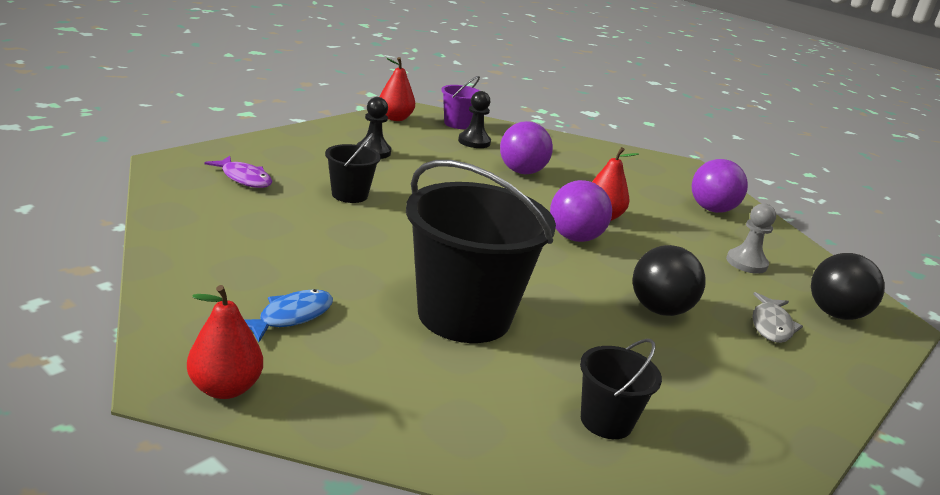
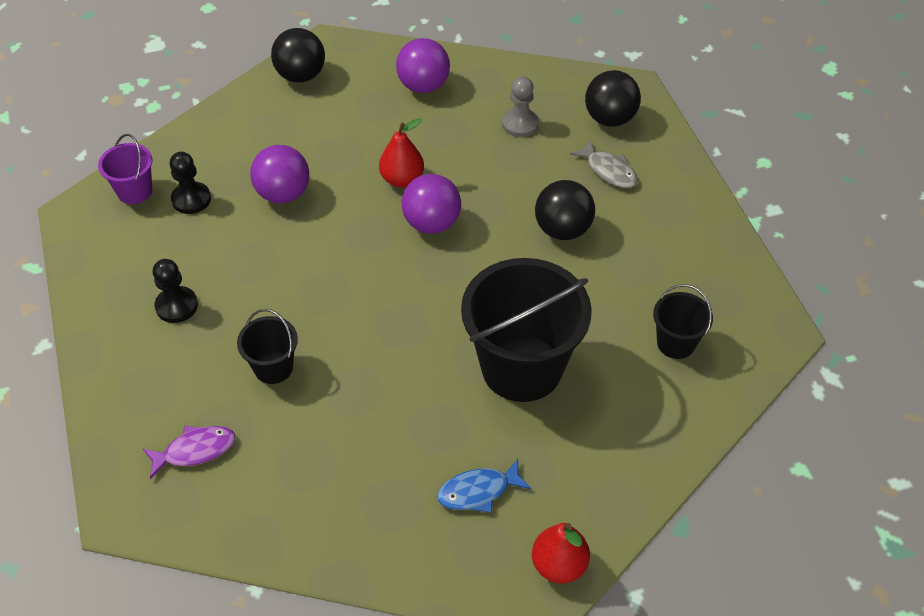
camera: 55 degrees left, 25 degrees up
(291, 316) = (478, 491): blue fish -> blue fish turned 90 degrees counterclockwise
(395, 118) = (90, 246): red pear -> none
(641, 160) = (301, 75): none -> black ball

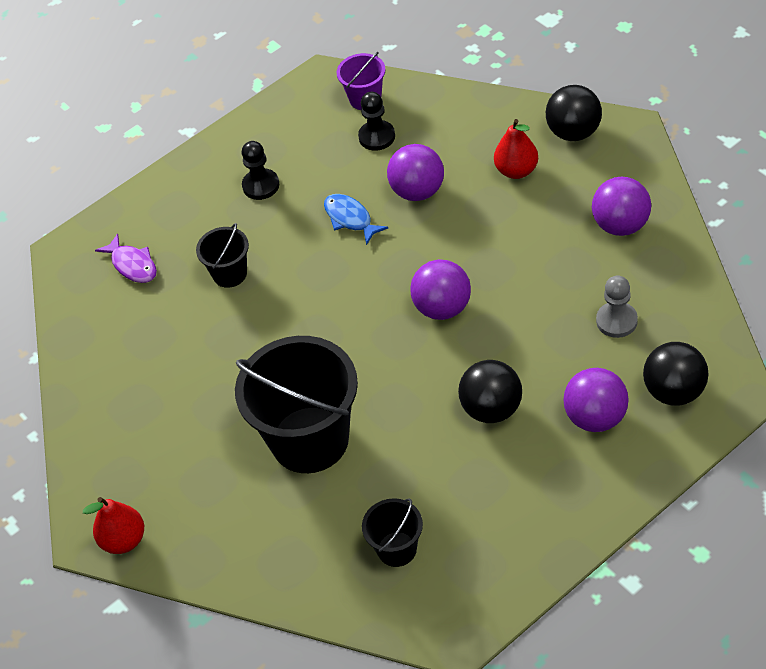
camera: 75 degrees right, 0 degrees up
(402, 179) = (484, 263): red pear -> red pear (516, 170)
(478, 491) = (170, 458): blue fish -> blue fish (350, 218)
(609, 170) = (595, 417): grey fish -> purple ball

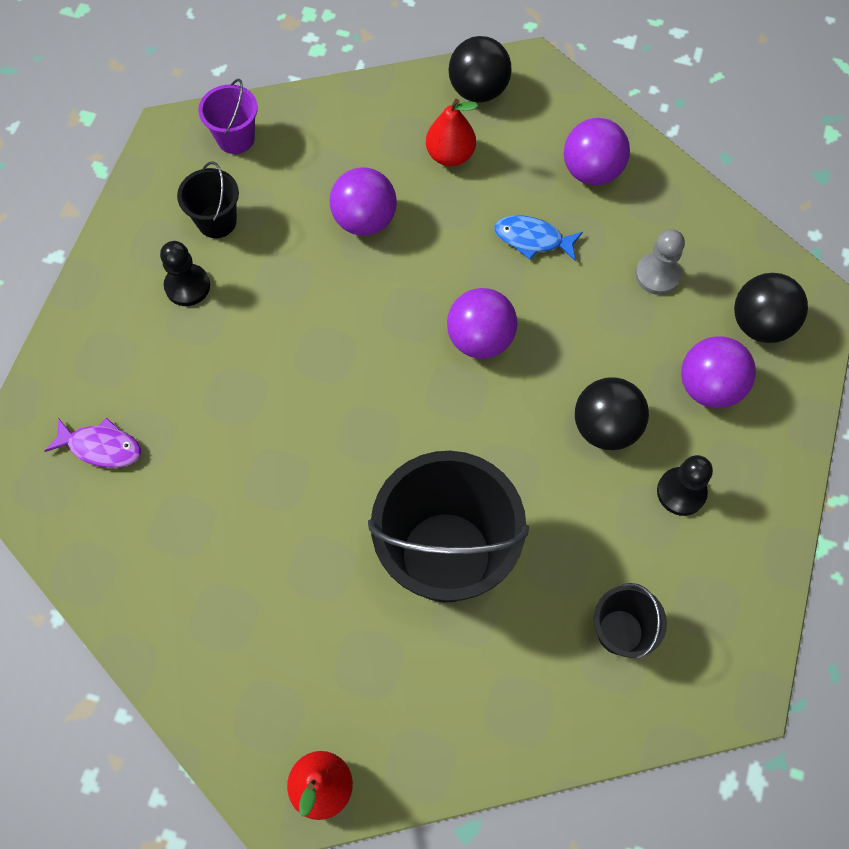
camera: 40 degrees left, 15 degrees up
(230, 274) = (223, 405): black bucket -> black bucket (217, 221)
(350, 218) = (314, 282): blue fish -> blue fish (532, 239)
(377, 137) = (278, 177): black pawn -> black pawn (681, 492)

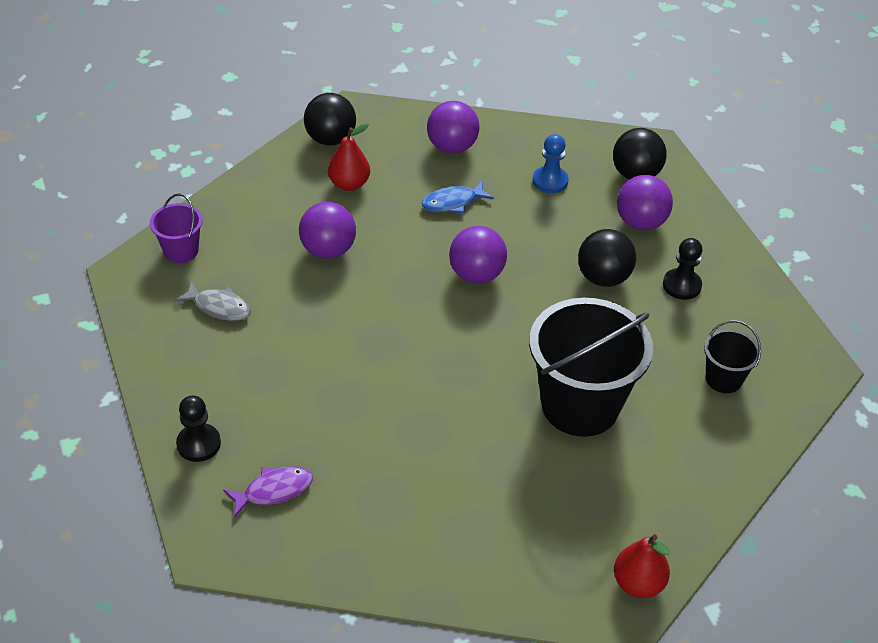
camera: 40 degrees left, 20 degrees down
(187, 286) = (237, 357): black pawn -> black pawn (199, 444)
(217, 221) = (219, 307): black bucket -> grey fish
(657, 275) = (550, 181): grey pawn -> blue pawn

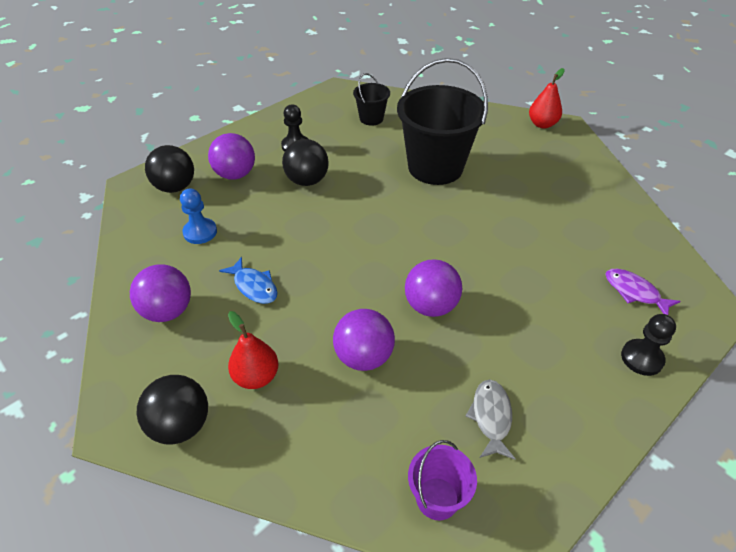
camera: 110 degrees left, 0 degrees up
(476, 275) = (340, 246): purple ball -> purple ball (431, 306)

